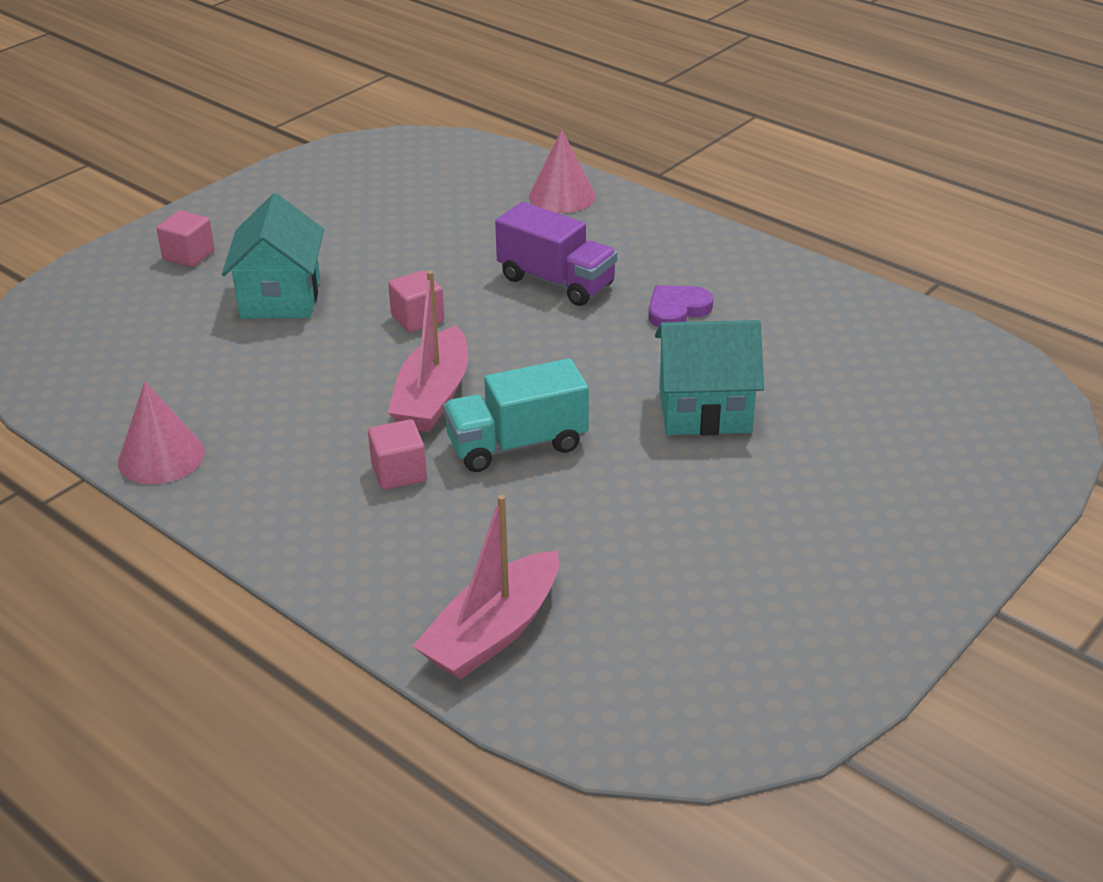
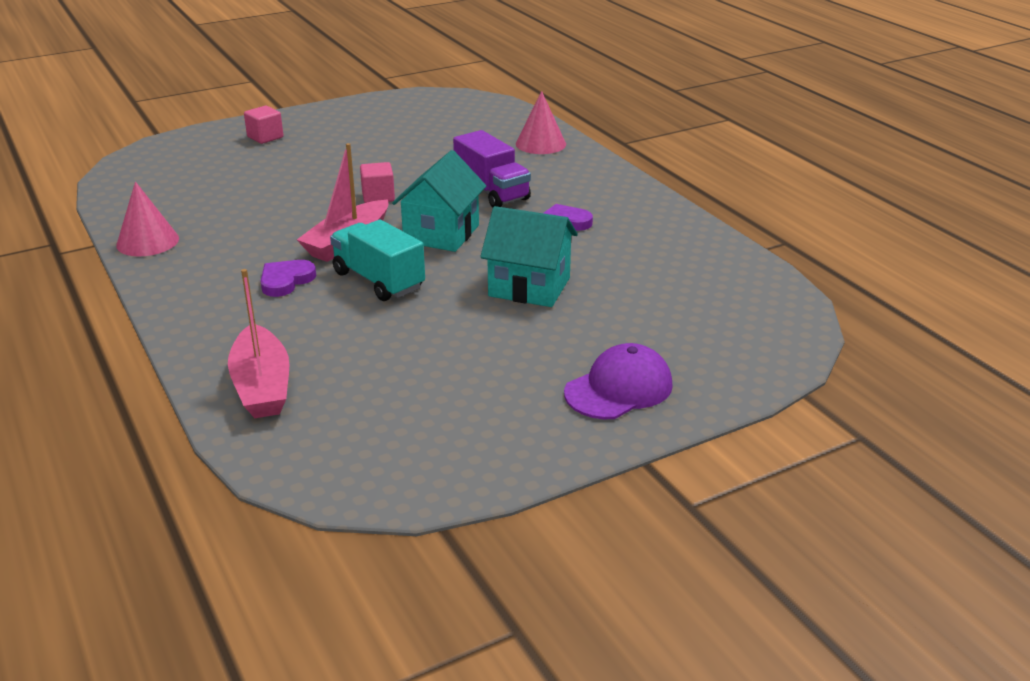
camera: 20 degrees right, 5 degrees down
(280, 297) = (300, 169): turquoise house -> turquoise house (441, 234)
(399, 473) = (286, 281): pink cube -> purple heart
(493, 633) = (262, 386): pink boat -> pink boat turned 75 degrees counterclockwise
(517, 444) = (378, 281): turquoise truck -> turquoise truck turned 45 degrees clockwise
(905, 524) = (619, 389): none -> purple cap

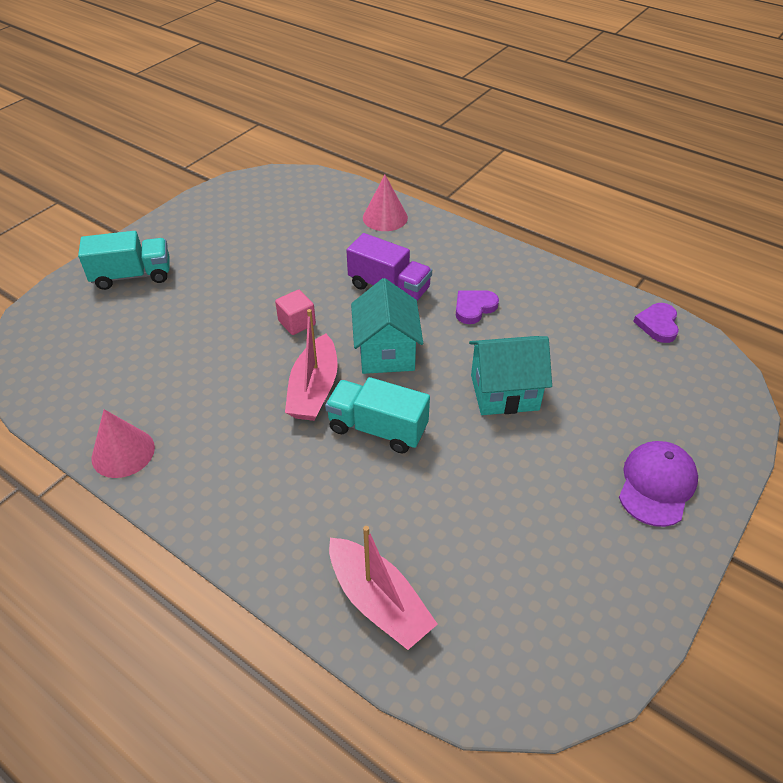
camera: 25 degrees left, 15 degrees up
(265, 137) = (132, 276): pink cube -> turquoise truck
(286, 281) = (296, 458): purple heart -> purple heart (658, 324)

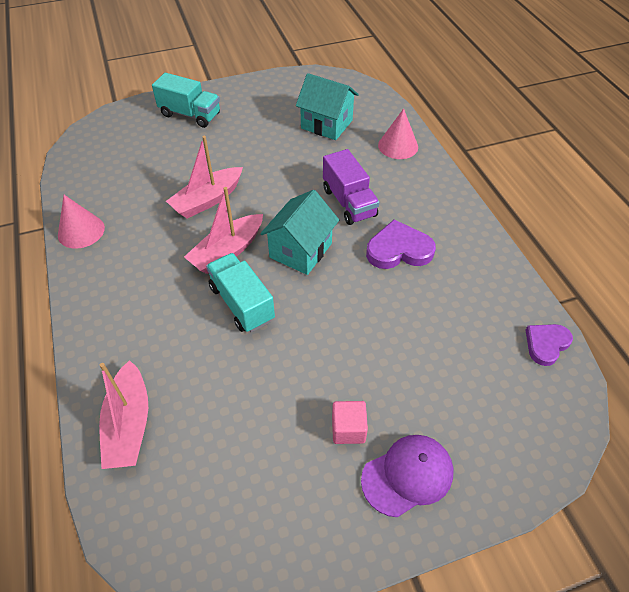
camera: 35 degrees right, 5 degrees up
(242, 351) = (207, 200): none -> pink boat
(297, 323) = (260, 197): pink cube -> pink cube (348, 429)
(474, 308) = (399, 250): purple heart -> purple heart, size x1.51
(504, 392) = (358, 328): turquoise house -> turquoise house (326, 124)

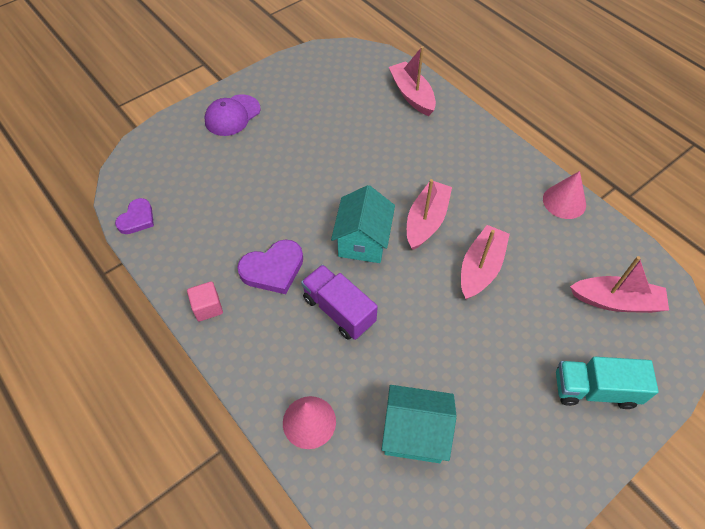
camera: 160 degrees right, 5 degrees up
(122, 152) = (616, 301): none -> pink boat
(242, 303) = (387, 182): turquoise truck -> none
(348, 429) = (275, 127): pink cube -> pink cube (207, 307)

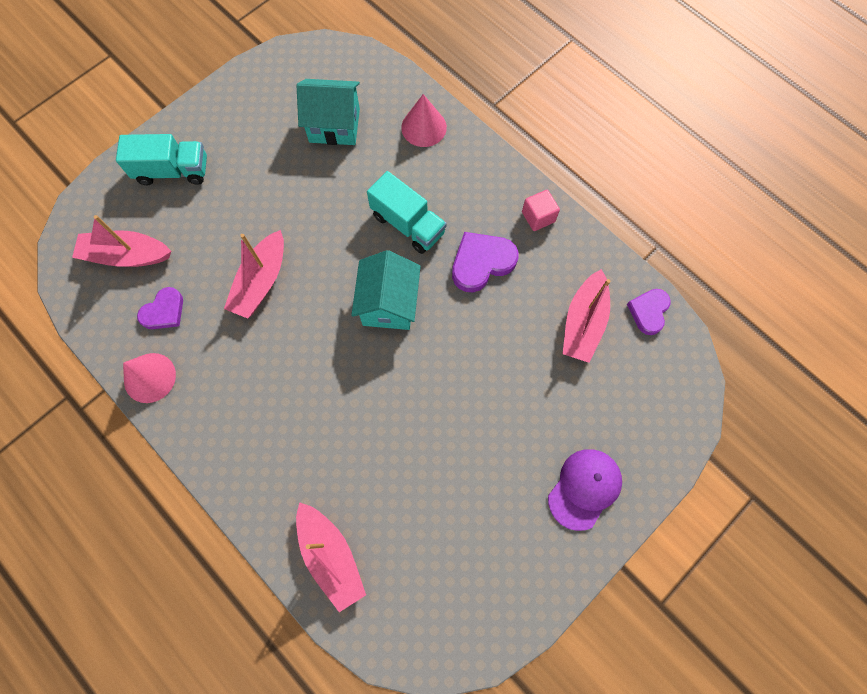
camera: 175 degrees right, 15 degrees up
(339, 310) = (408, 224): purple truck -> turquoise truck
(426, 221) = (317, 336): pink boat -> pink boat (583, 323)
(566, 250) = (164, 311): none -> purple heart

